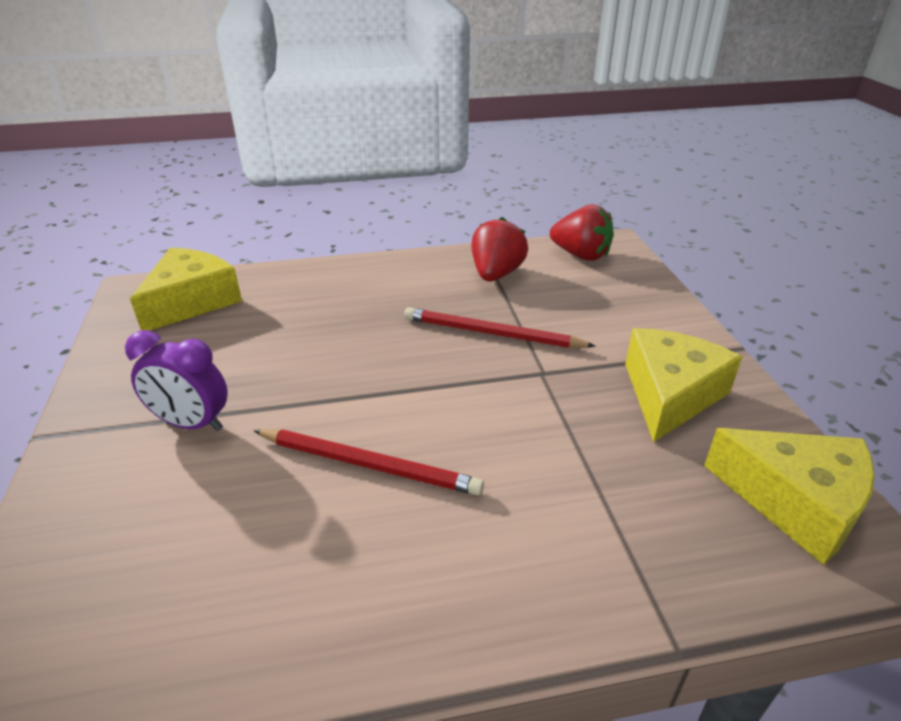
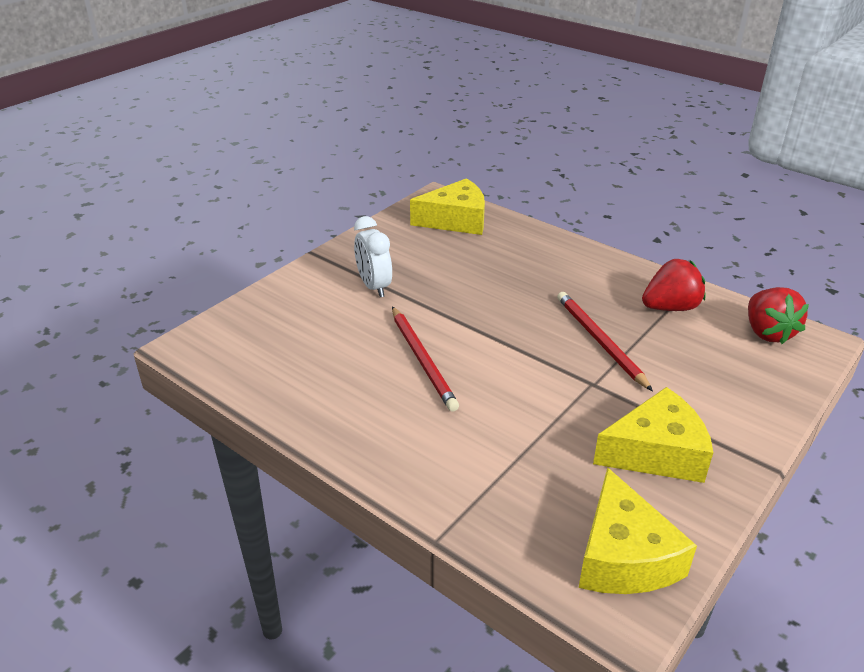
camera: 50 degrees right, 0 degrees up
(192, 424) = (374, 286): purple clock -> white clock

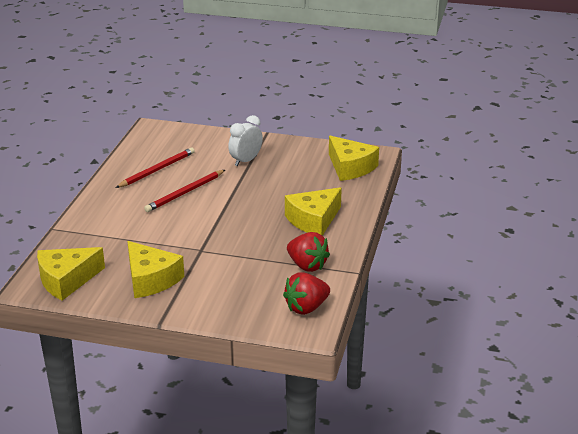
camera: 65 degrees right, 5 degrees down
(565, 276) = (313, 220): none -> yellow cheese
(599, 341) = (246, 245): red pencil -> red pencil (157, 170)

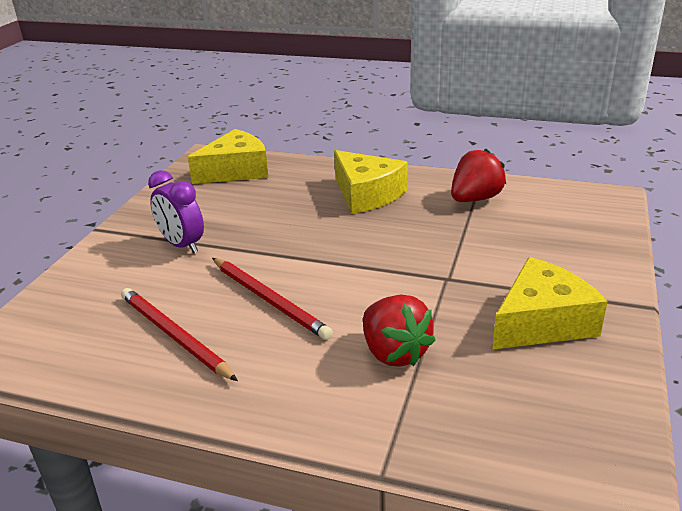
camera: 85 degrees left, 0 degrees up
(66, 280) = (574, 426): yellow cheese -> none
(246, 161) = (182, 245): white clock -> purple clock
(306, 308) = (567, 199): red strawberry -> red strawberry (394, 353)

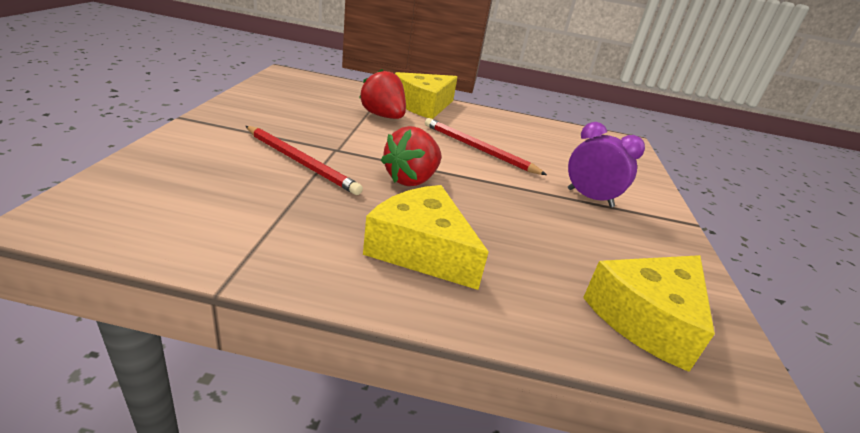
camera: 165 degrees right, 0 degrees up
(174, 336) = (527, 137): red pencil -> red pencil (301, 162)
(475, 199) = (267, 230): red strawberry -> red strawberry (411, 179)
(542, 322) = (275, 118): yellow cheese -> yellow cheese (424, 106)

